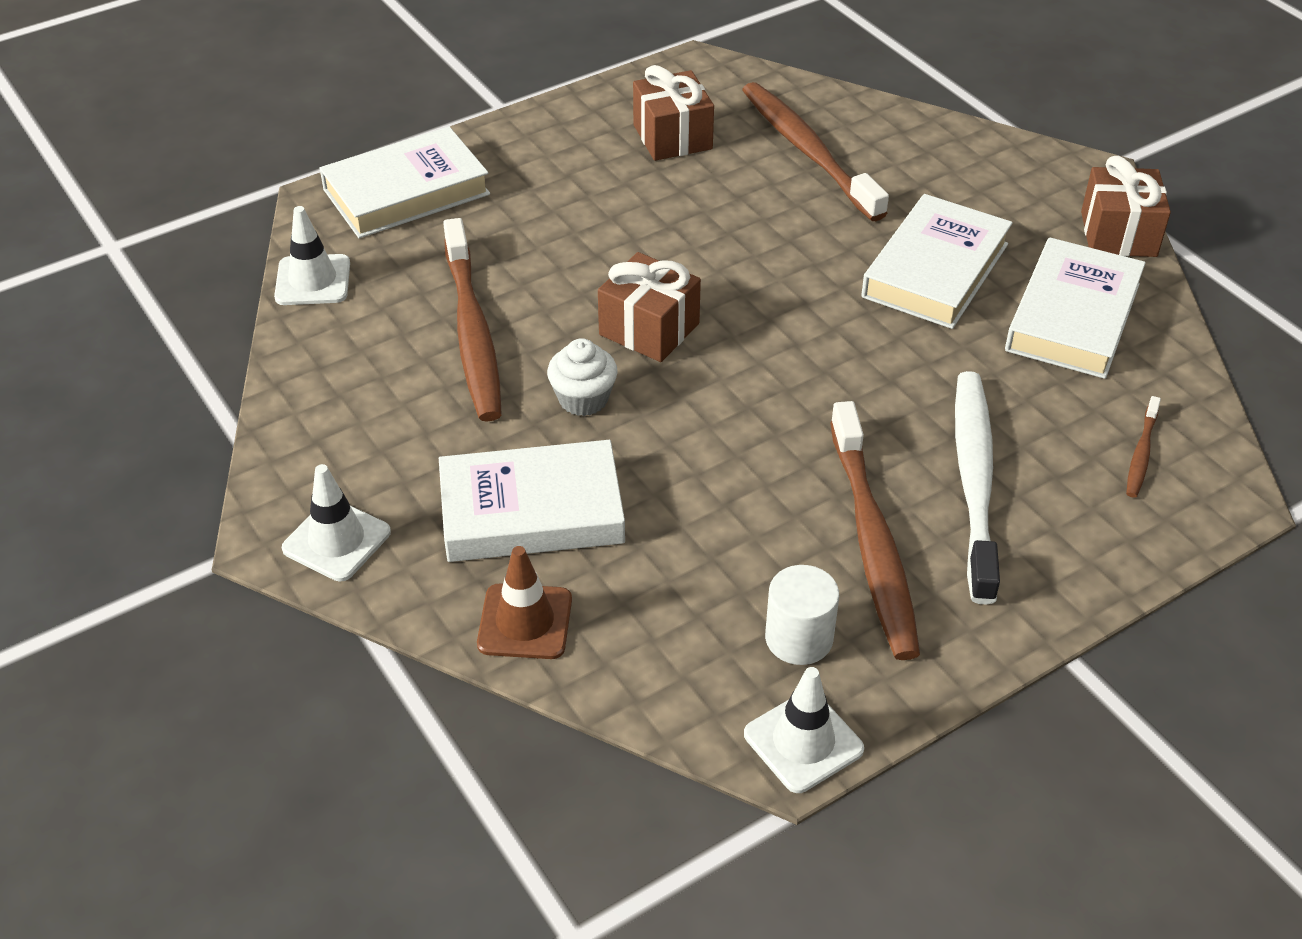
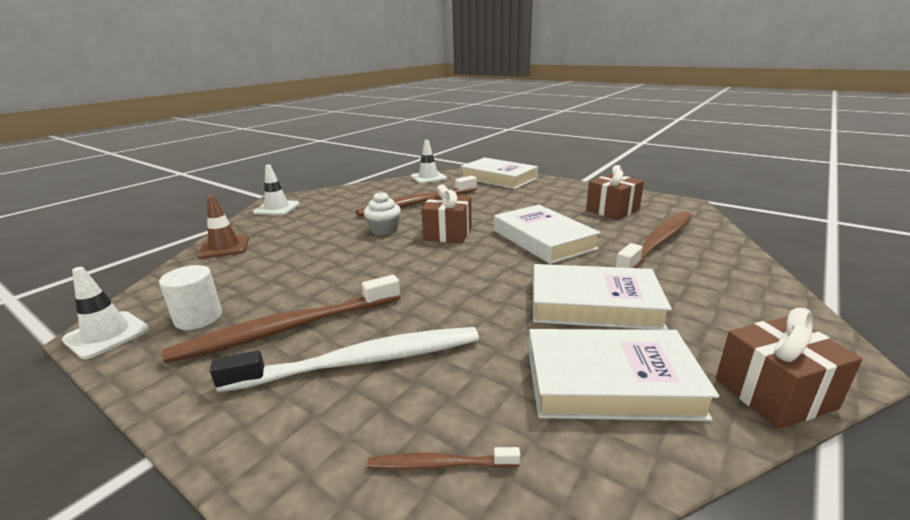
camera: 70 degrees right, 20 degrees down
(531, 511) = (300, 235): white book -> white book (543, 239)

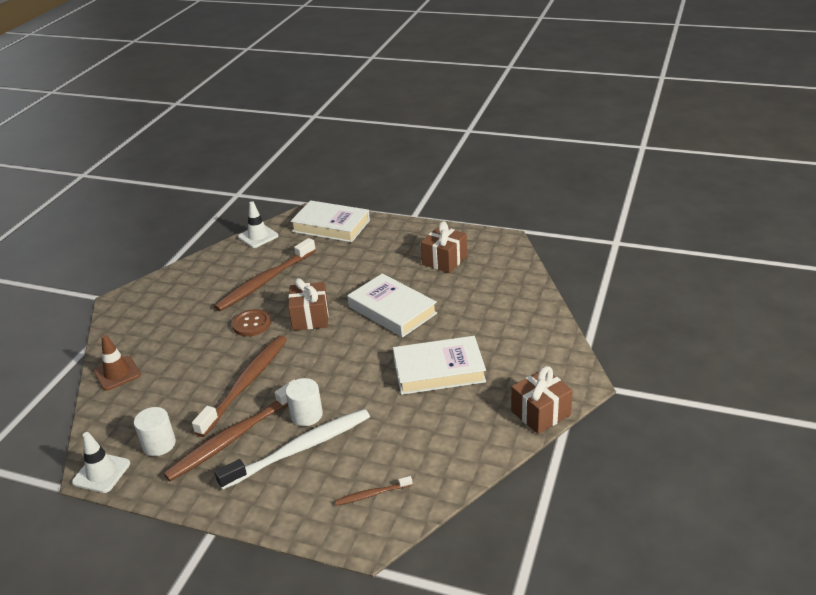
camera: 15 degrees left, 10 degrees up
(277, 208) = (127, 313): white traffic cone -> none
(384, 230) = (251, 324): white cupcake -> brown button
(394, 321) = (306, 415): none -> white cylinder
(610, 382) = (453, 427): white book -> none
(658, 242) = (482, 296): brown toothbrush -> brown toothbrush (246, 383)

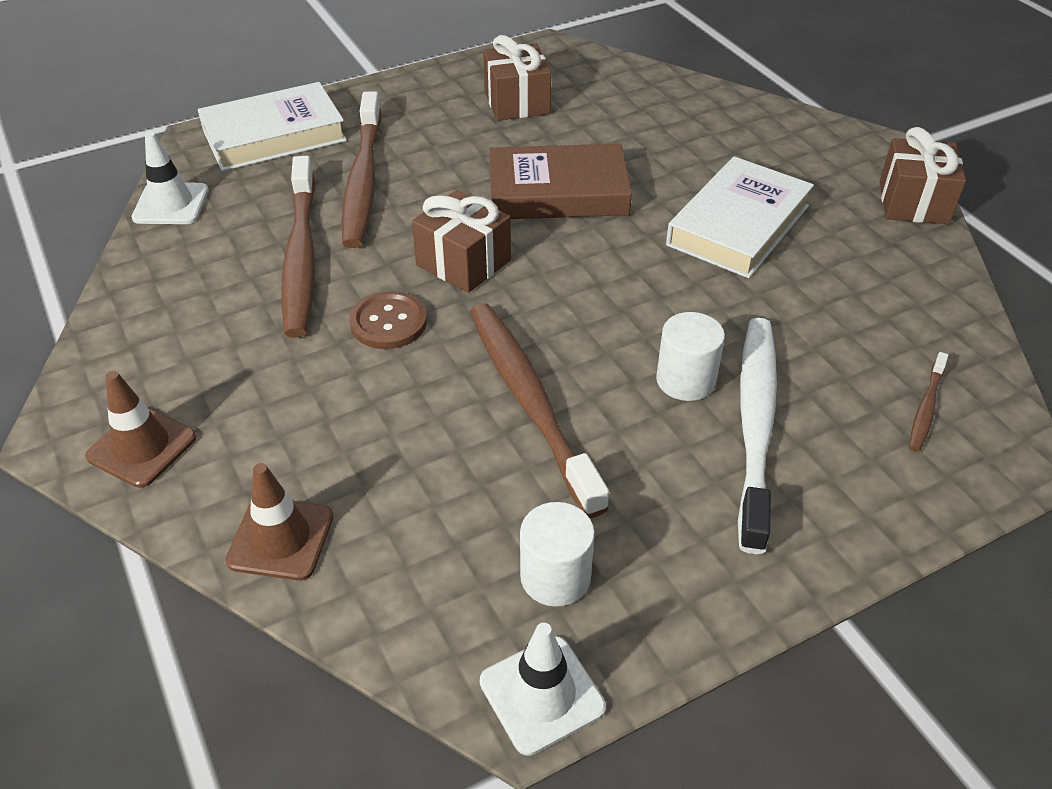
camera: 50 degrees left, 10 degrees up
(129, 318) = (142, 447): none -> brown traffic cone
(233, 437) = (645, 480): brown toothbrush -> brown toothbrush (363, 180)
(392, 310) = (558, 192): white book -> brown book

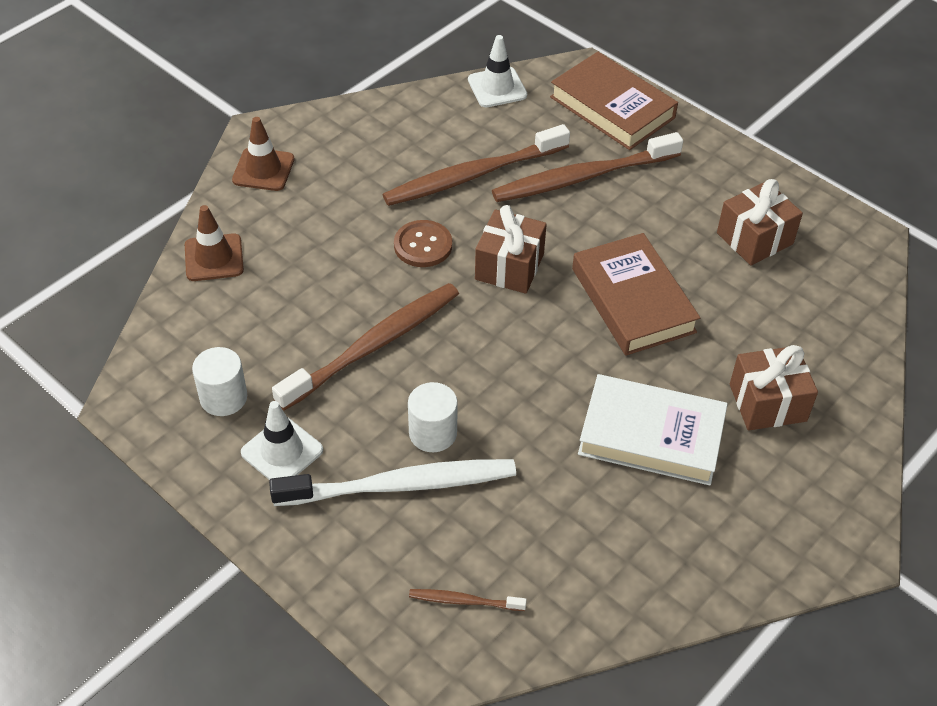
camera: 70 degrees right, 5 degrees up
(274, 135) = (612, 107): white book -> brown book
(542, 694) = (137, 412): white traffic cone -> white traffic cone (282, 451)
(913, 202) = (764, 573): brown gift -> brown gift (767, 403)

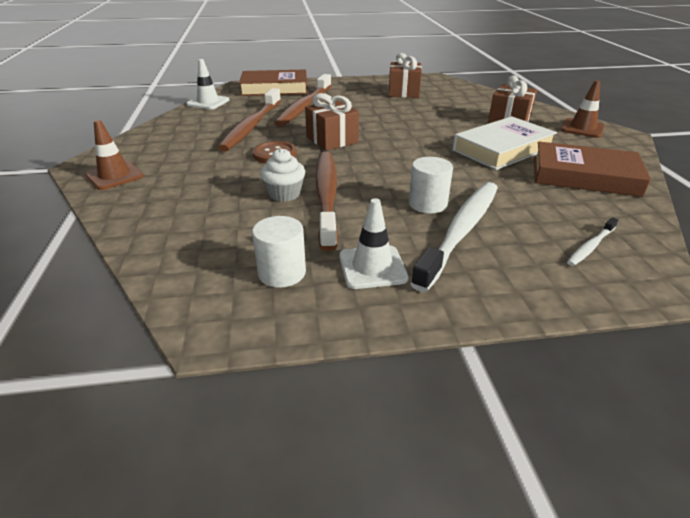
camera: 50 degrees left, 15 degrees down
(214, 258) = (145, 222): brown traffic cone -> brown traffic cone (582, 128)
(347, 312) = (284, 194): none -> white cupcake
(464, 601) = (590, 246): brown toothbrush -> white toothbrush
(633, 300) = (403, 123): brown book -> brown book (584, 176)

